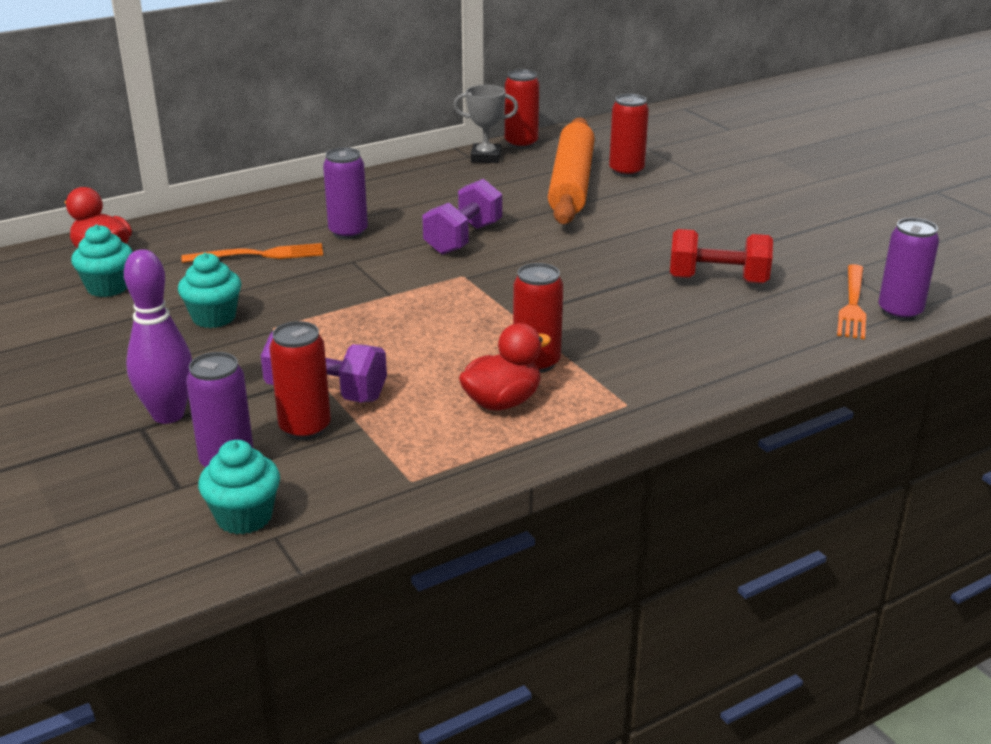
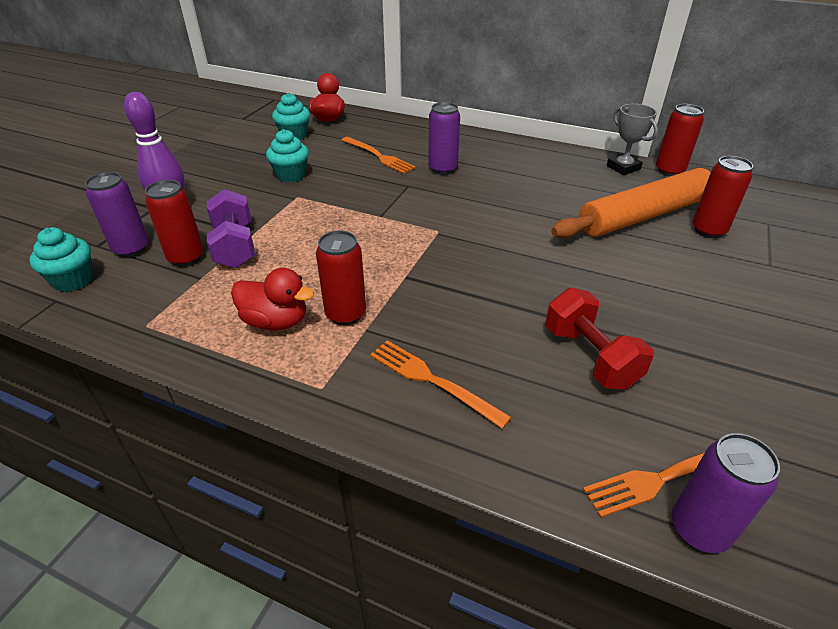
camera: 55 degrees right, 10 degrees up
(463, 238) = (491, 209): purple dumbbell -> none
(673, 351) = (432, 380): none -> orange fork

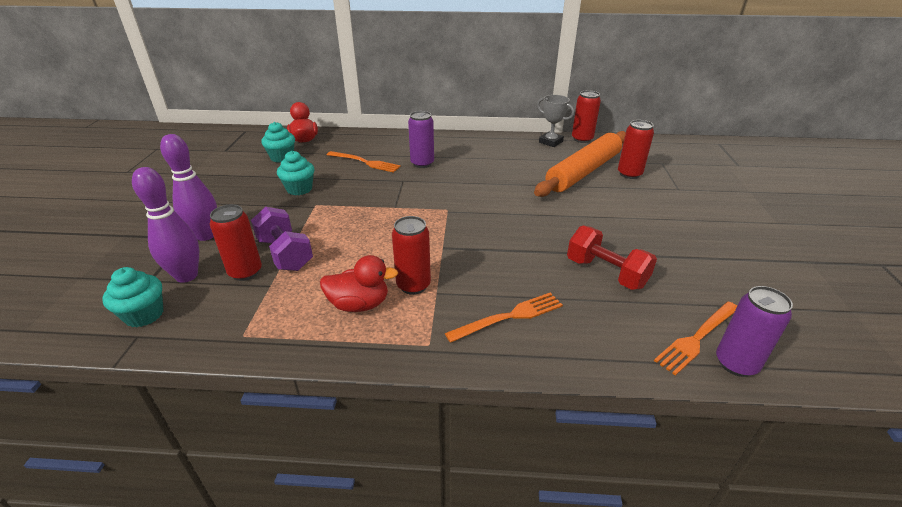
camera: 20 degrees left, 5 degrees down
(131, 249) = (187, 276): purple can -> purple bowling pin
(432, 380) = (509, 317): orange fork -> orange fork turned 135 degrees clockwise

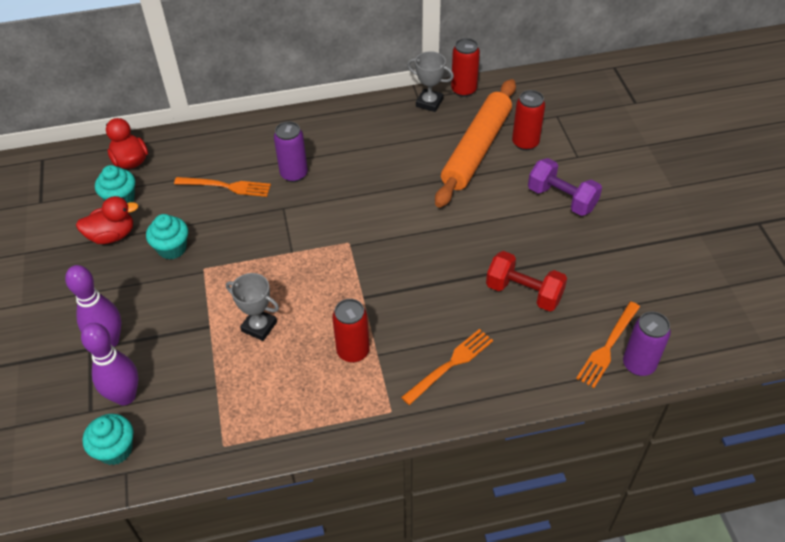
camera: 15 degrees left, 15 degrees up
(245, 272) = (182, 377): red can -> none
(285, 254) = (209, 344): purple dumbbell -> purple dumbbell (561, 199)
(337, 250) = (259, 326): none -> grey trophy
(359, 304) = (312, 386): red duck -> red duck (112, 235)

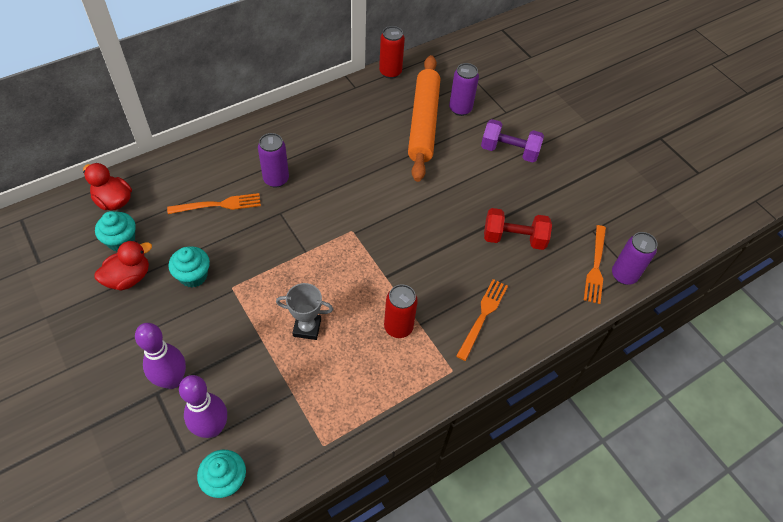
camera: 25 degrees left, 5 degrees up
(429, 103) = (366, 89): grey trophy -> none
(525, 143) = (460, 109): red can -> purple can

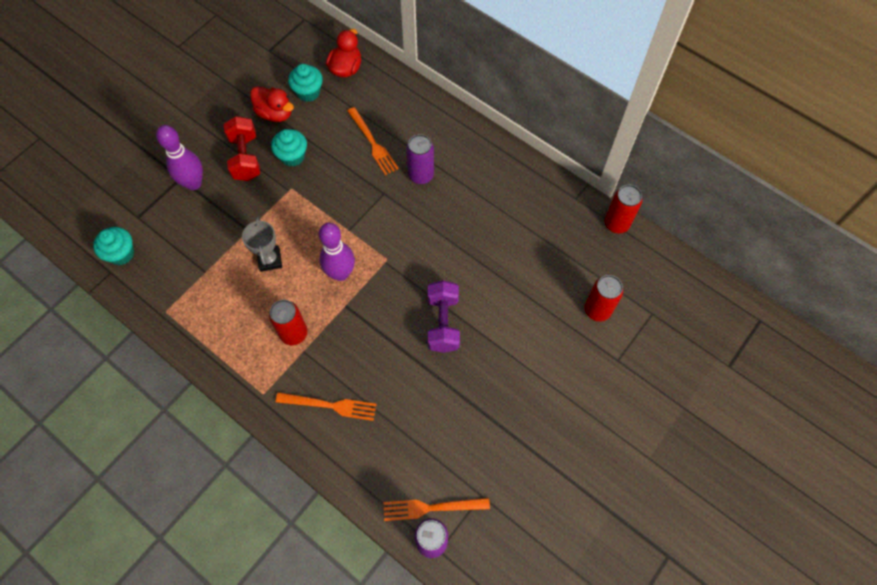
camera: 75 degrees right, 10 degrees up
(212, 428) = (161, 227): purple bowling pin -> purple bowling pin (340, 273)
(423, 123) = (557, 279): orange rolling pin -> none
(460, 109) = (597, 310): purple can -> red can
(509, 151) = (558, 378): purple dumbbell -> purple dumbbell (443, 323)
(514, 238) = (436, 412): red dumbbell -> red dumbbell (245, 157)

